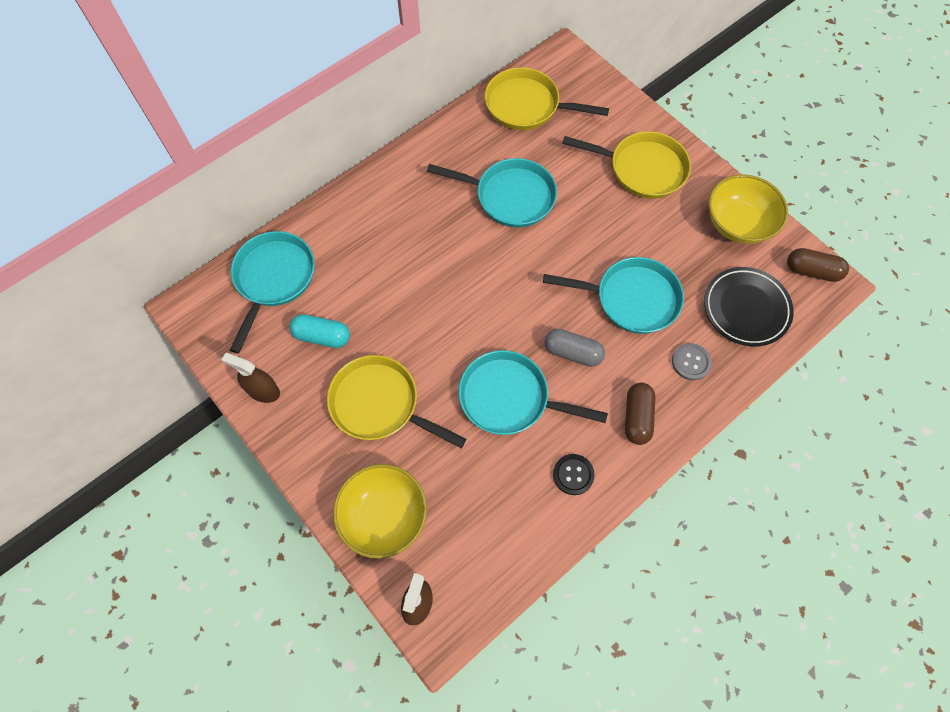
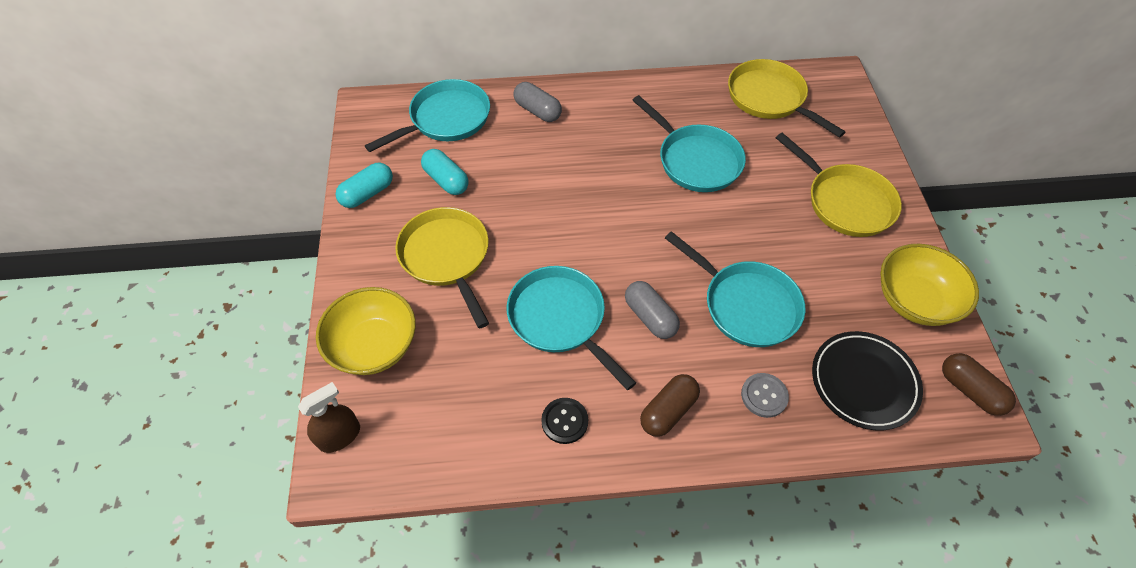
camera: 35 degrees right, 10 degrees down
(263, 391) = (367, 193): brown spray bottle -> turquoise capsule
(348, 224) = (537, 111): none -> grey capsule

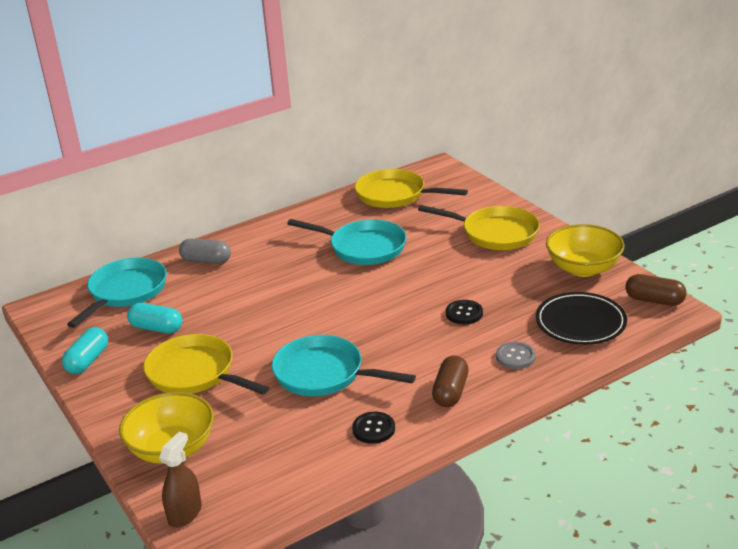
camera: 25 degrees left, 25 degrees down
(650, 317) = (396, 346): grey capsule -> none
(745, 304) = (464, 313): turquoise pan -> black button

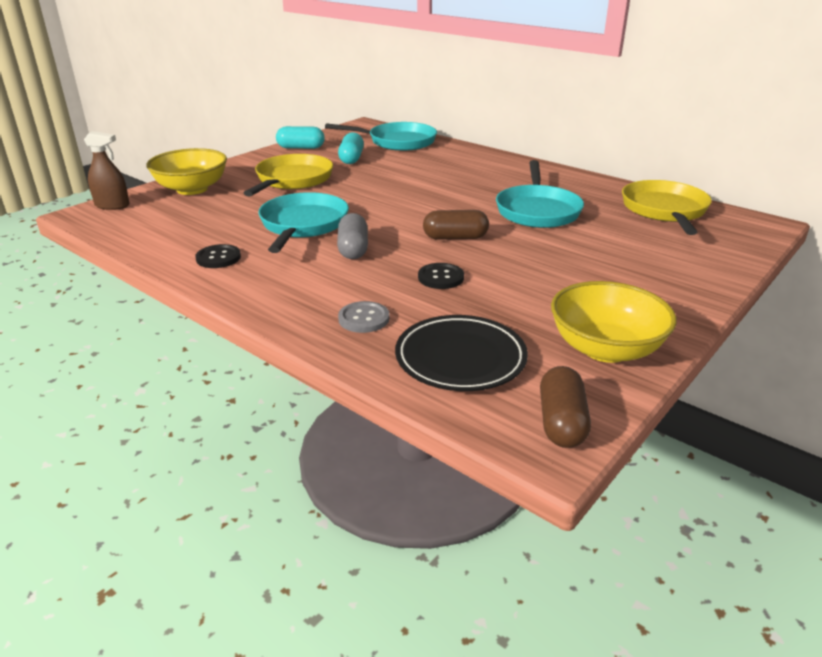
camera: 70 degrees right, 0 degrees up
(206, 261) = (462, 157): grey capsule -> grey capsule (353, 249)
(451, 392) = (284, 288): brown capsule -> brown capsule (455, 238)
(495, 233) = (638, 276): yellow pan -> none

